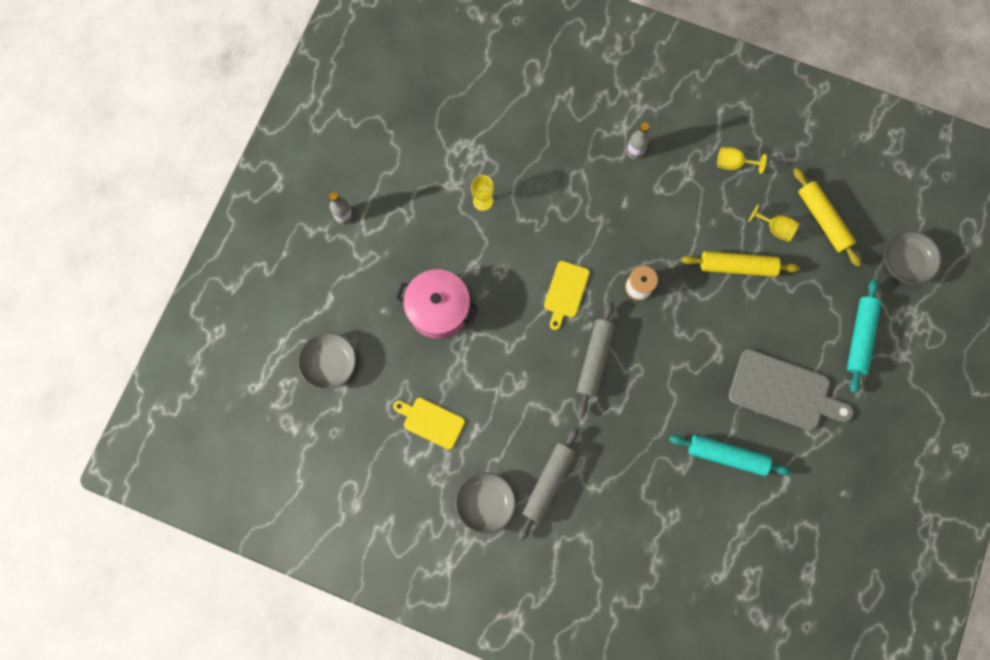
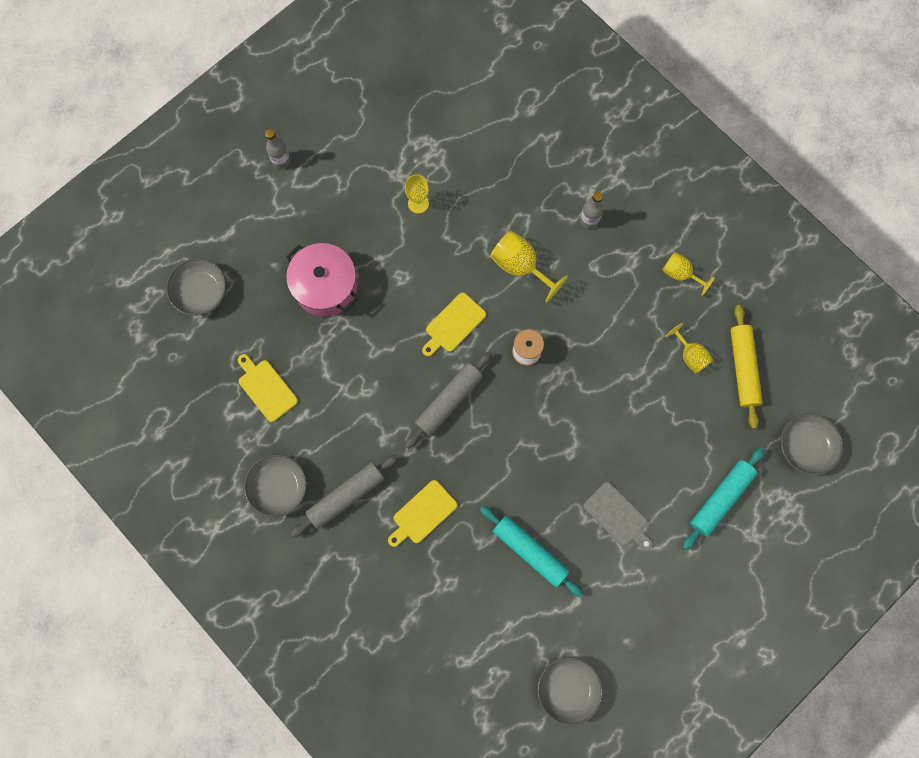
camera: 25 degrees right, 0 degrees up
(597, 216) = (520, 266): none -> yellow goblet
(621, 467) = (422, 514): none -> yellow cutting board
(737, 266) = (633, 375): yellow rolling pin -> none
(783, 392) = (617, 516): grey cutting board -> grey cutting board, size x0.60
(816, 557) = (567, 688): none -> grey bowl

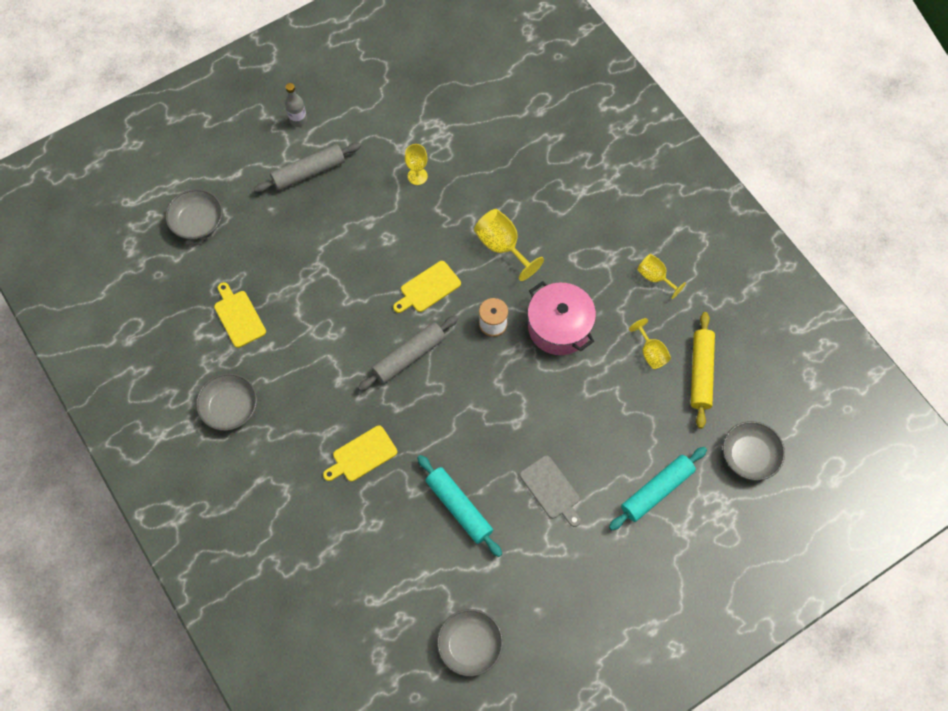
camera: 10 degrees right, 10 degrees down
(325, 286) = (315, 235): pink pot -> pink pot (559, 327)
(346, 496) = (292, 426): grey rolling pin -> grey rolling pin (309, 172)
(589, 220) = (576, 216): grey bottle -> none

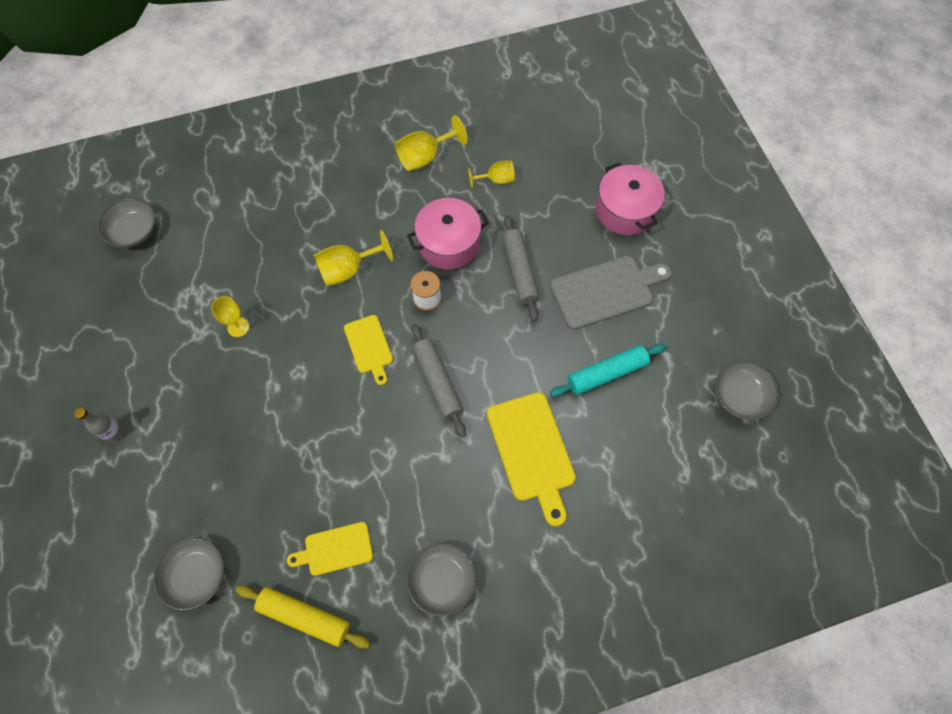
camera: 75 degrees left, 0 degrees up
(309, 172) = (185, 435): grey rolling pin -> grey rolling pin (519, 271)
(362, 455) = (532, 451): yellow cutting board -> yellow cutting board, size x1.68
(551, 490) = (606, 291): grey cutting board -> grey cutting board, size x1.68
(655, 277) = (425, 157): yellow goblet -> yellow goblet, size x1.54
(656, 491) = (625, 211): turquoise rolling pin -> pink pot
(701, 373) = (526, 149): yellow rolling pin -> yellow rolling pin (305, 616)
(749, 456) = (609, 137): grey bowl -> grey bowl (134, 231)

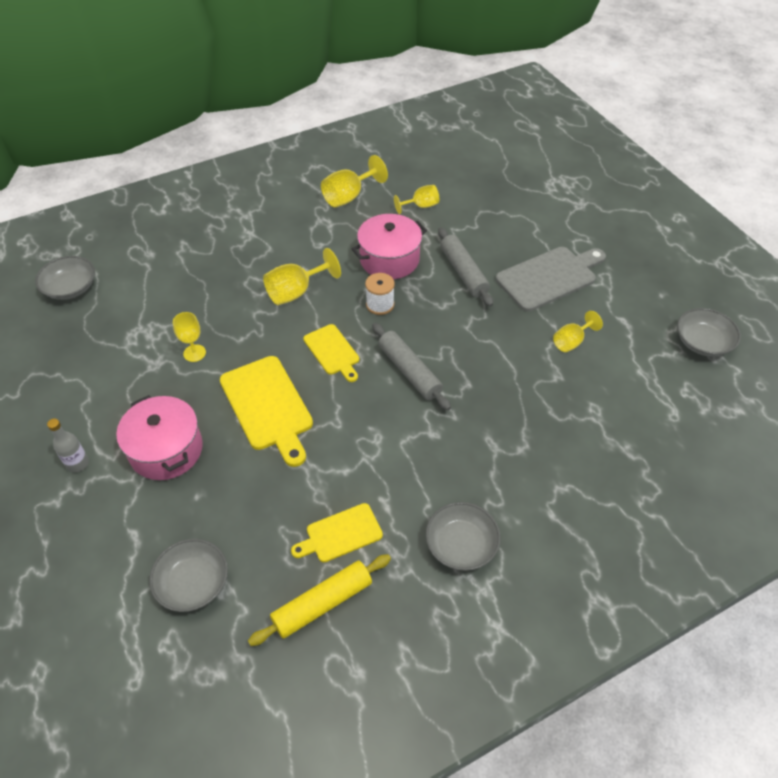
camera: 10 degrees left, 15 degrees down
(305, 616) = (322, 603): yellow rolling pin -> yellow rolling pin turned 45 degrees counterclockwise
(532, 451) = (519, 416): yellow cutting board -> yellow cutting board (268, 407)
(606, 373) = (571, 342): turquoise rolling pin -> yellow goblet
(625, 211) = (547, 215): pink pot -> pink pot (166, 450)

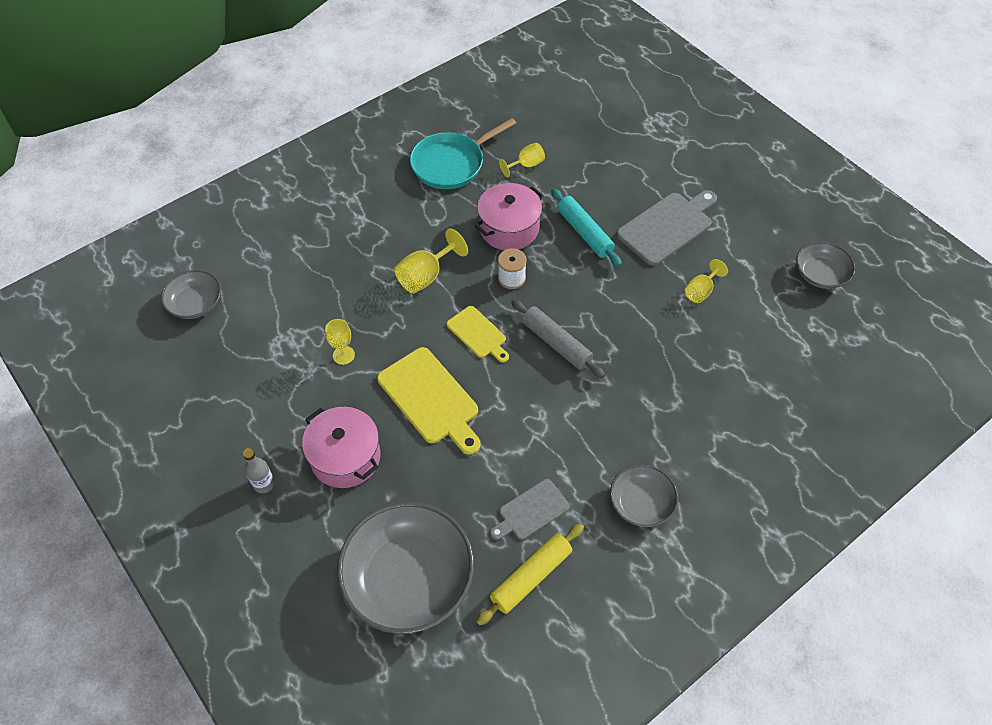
camera: 10 degrees left, 5 degrees up
(193, 583) = (409, 578): grey bowl -> grey bowl, size x1.88
(340, 534) = (531, 511): yellow cutting board -> grey cutting board
(349, 196) = (451, 164): yellow goblet -> turquoise pan
(463, 272) = (584, 232): grey rolling pin -> turquoise rolling pin

